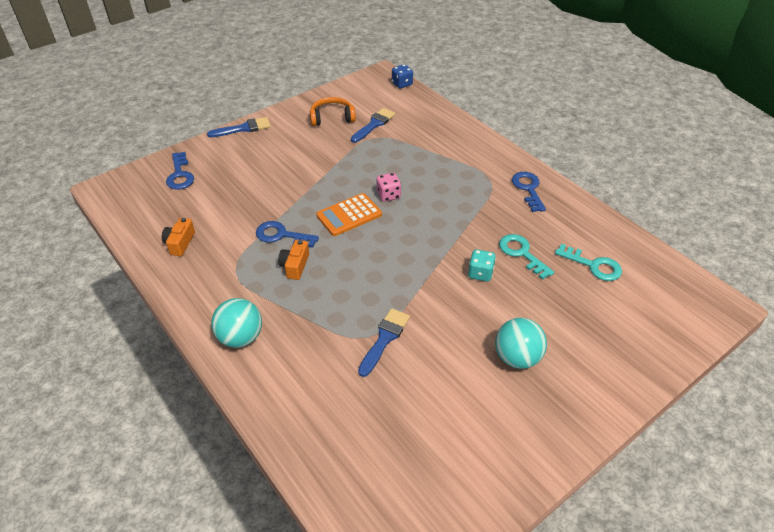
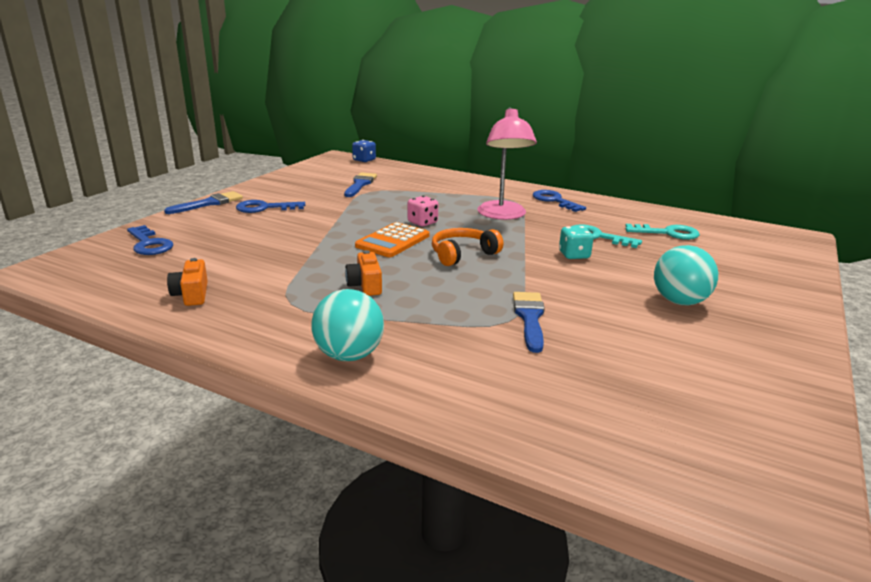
camera: 25 degrees left, 20 degrees down
(281, 235) = (326, 266): blue key -> blue key (264, 208)
(332, 118) = (309, 185): orange headphones -> orange headphones (462, 254)
(463, 201) = (502, 215): none -> pink lamp

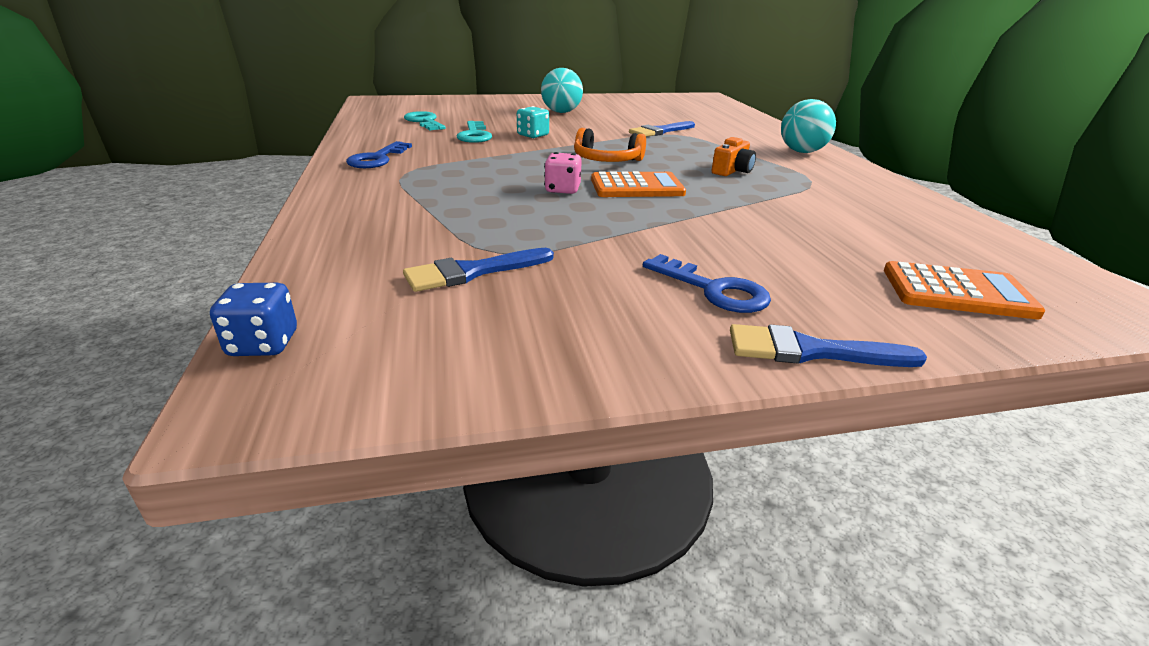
camera: 130 degrees left, 5 degrees up
(149, 244) = (957, 292): blue key -> orange calculator
(192, 294) = (904, 213): orange camera -> none
(502, 215) = (471, 167): pink lamp -> none

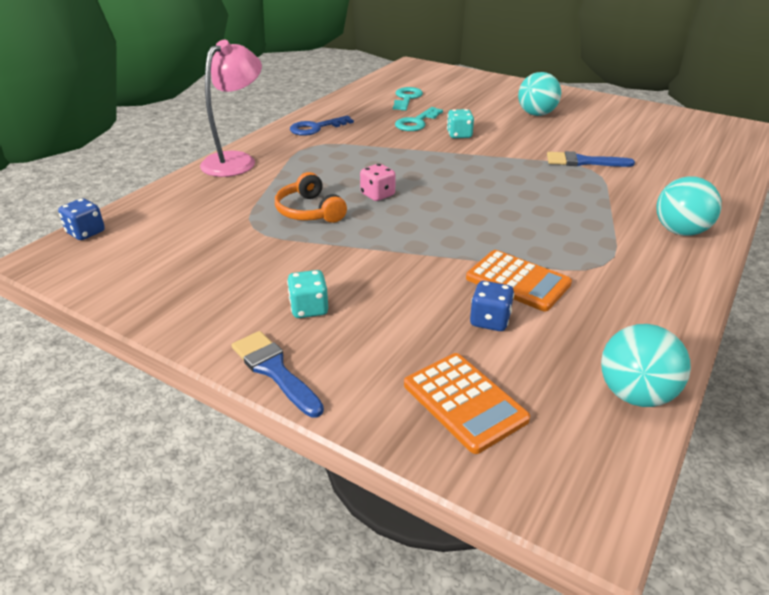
camera: 45 degrees right, 5 degrees up
(339, 205) = (236, 160): none -> pink lamp
(472, 272) = (218, 234): blue brush -> none
(606, 160) = (465, 179): orange headphones -> orange headphones (309, 211)
(637, 187) = (434, 212): orange calculator -> orange calculator (517, 281)
(714, 290) = (309, 308): blue key -> turquoise dice
(732, 171) = (550, 226): orange camera -> none
(841, 237) = (490, 321): none -> blue dice
(996, 239) = (635, 394): none -> turquoise ball

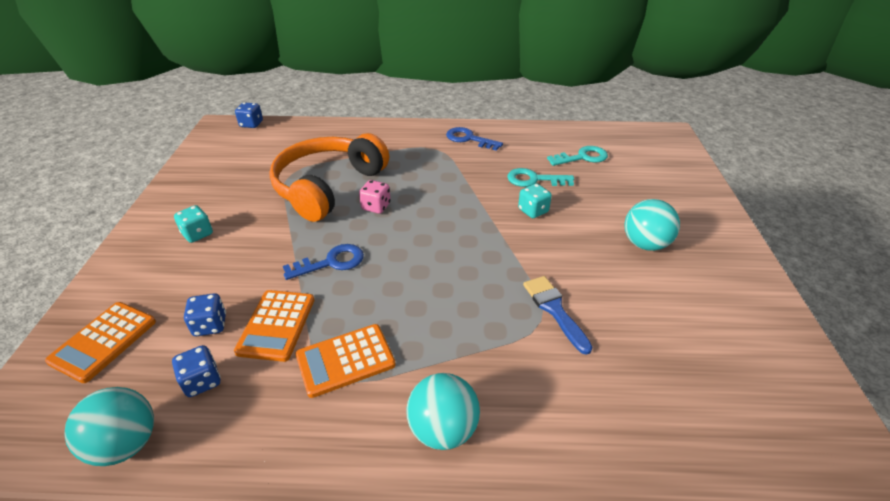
camera: 60 degrees right, 5 degrees up
(236, 160) = (382, 130): pink lamp -> none
(274, 370) = (125, 246): blue brush -> none
(309, 211) = (328, 186): orange headphones -> orange headphones, size x1.95
(446, 235) = (331, 262): none -> blue key
(571, 336) = (202, 381): none -> blue dice
(586, 255) = (345, 360): none -> orange calculator

